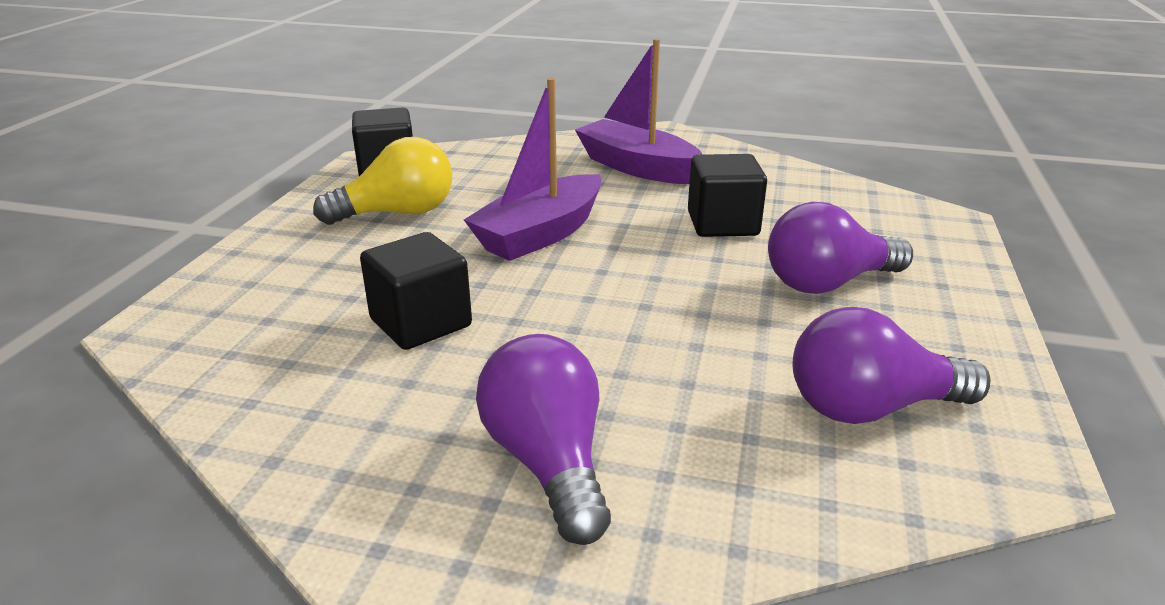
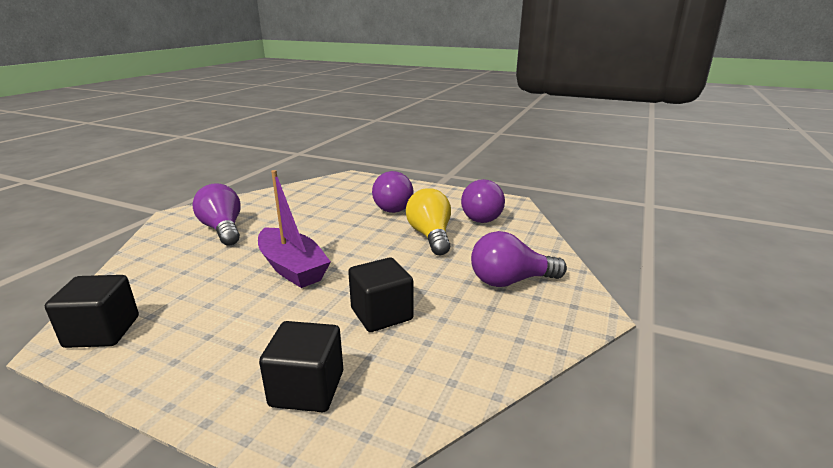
camera: 80 degrees left, 5 degrees down
(398, 213) = (207, 325): yellow light bulb -> yellow light bulb (430, 236)
(637, 167) = (223, 229): purple boat -> purple light bulb
(722, 224) = (320, 218): black cube -> black cube (307, 388)

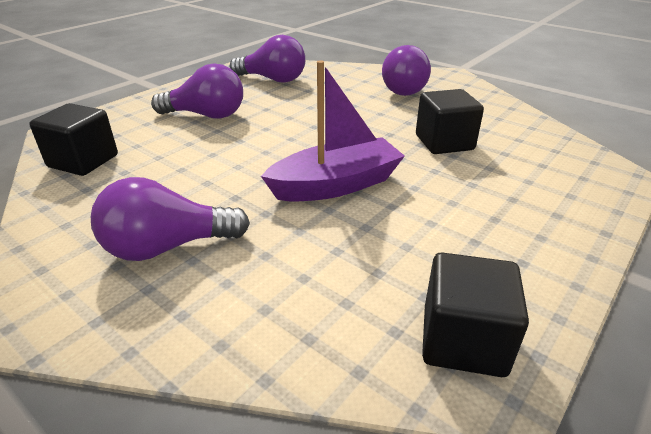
camera: 75 degrees left, 10 degrees up
(307, 388) = (551, 182): black cube -> black cube (83, 161)
(430, 236) = (302, 105): yellow light bulb -> none

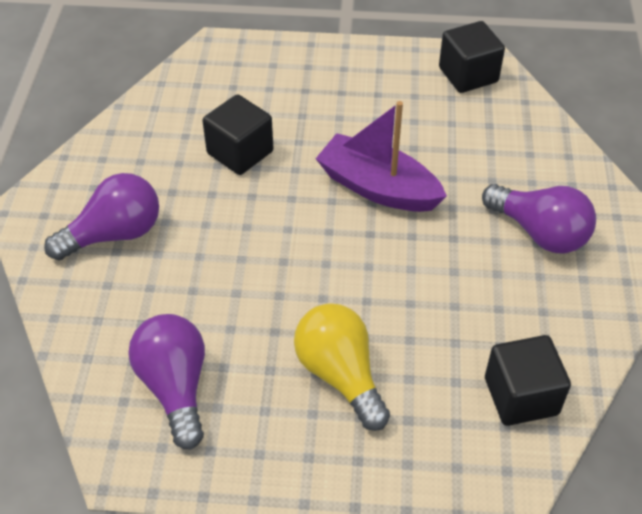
camera: 125 degrees left, 15 degrees up
(206, 115) = (340, 375): purple light bulb -> yellow light bulb

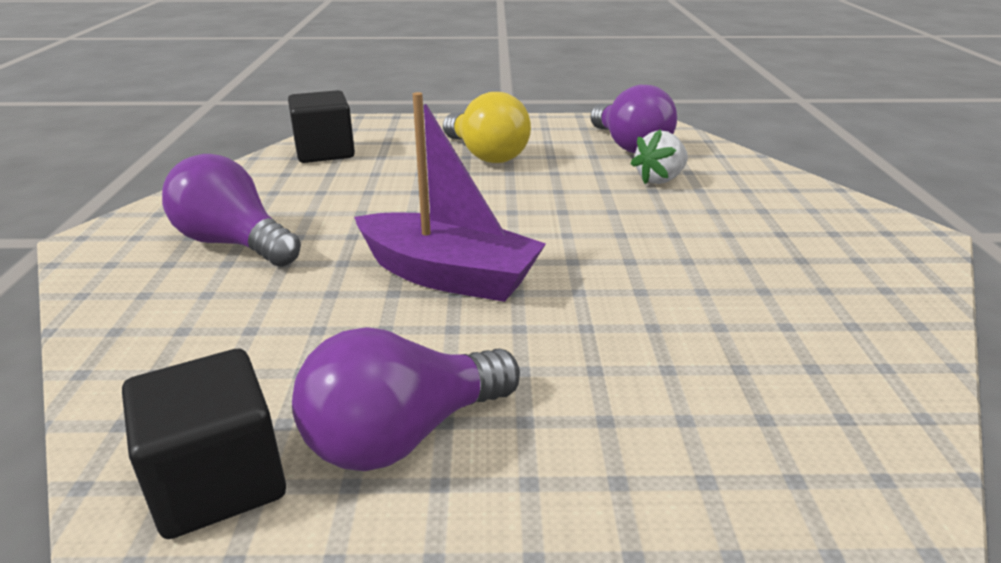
camera: 175 degrees right, 20 degrees down
(114, 234) = (779, 220): purple light bulb -> purple light bulb (403, 435)
(177, 307) = (660, 179): none -> white strawberry
(240, 152) = (677, 306): black cube -> none

